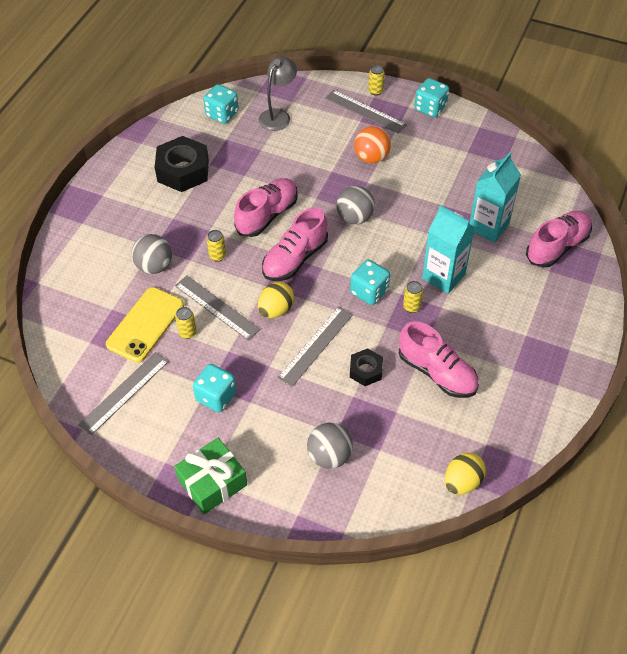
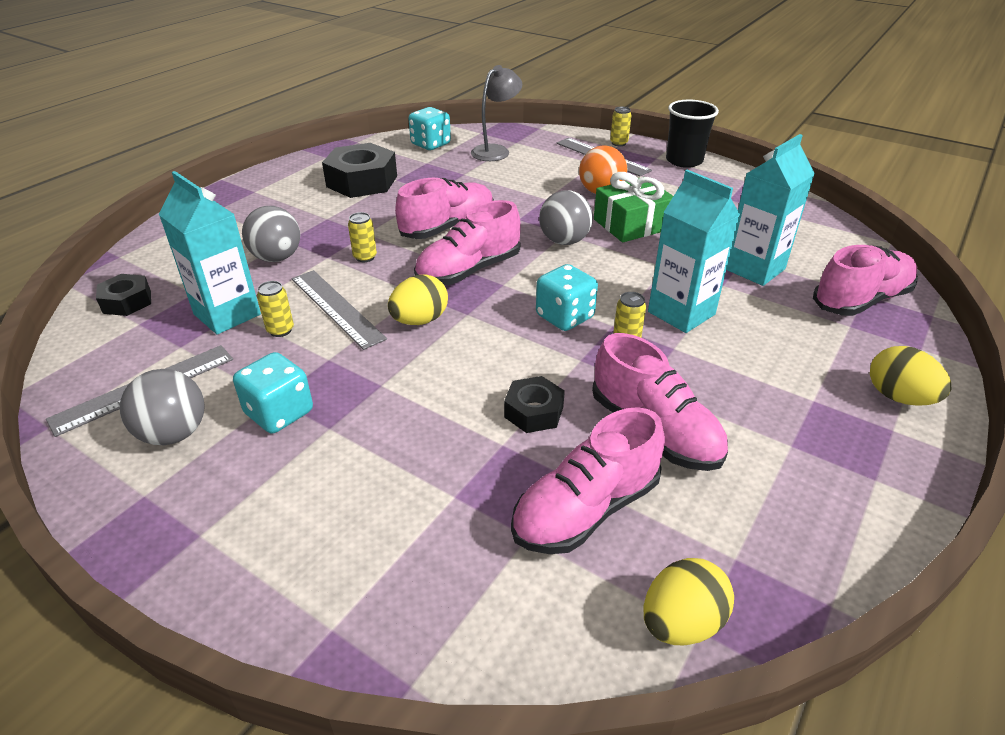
camera: 10 degrees right, 15 degrees down
(70, 324) = (127, 301): none -> black nut
(145, 325) = (227, 314): yellow phone -> turquoise carton
(212, 482) = (203, 541): green gift -> green gift (631, 224)
(316, 346) = (463, 369): grey ruler -> none
(329, 456) = (431, 531): grey ball -> grey ball (174, 433)
(407, 429) = (585, 509): none -> pink shoe
(430, 108) = (684, 161): turquoise dice -> black cup
(574, 325) = (898, 397): none -> yellow egg

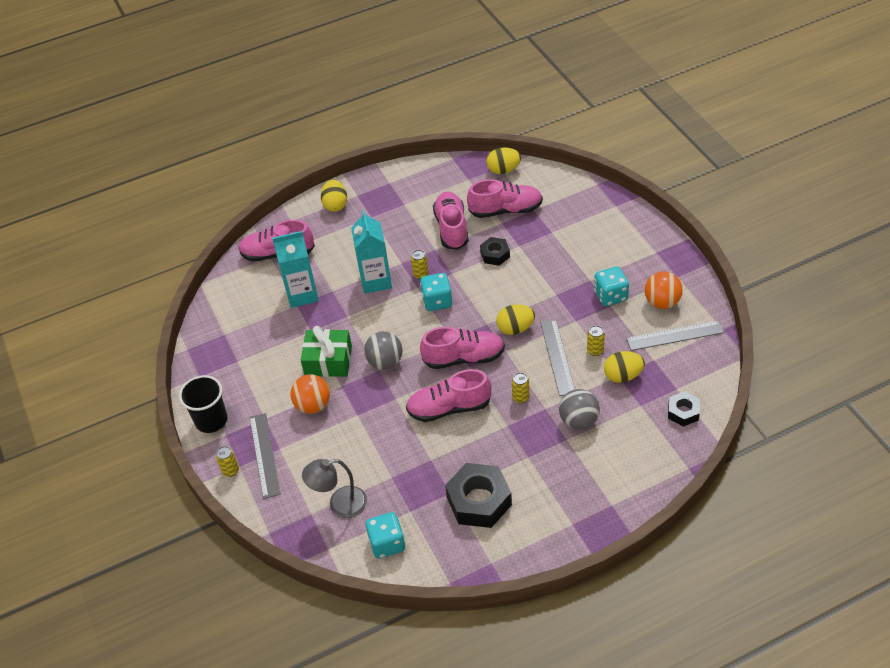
camera: 145 degrees left, 10 degrees up
(174, 433) = (662, 302): grey ball -> orange ball
(227, 314) = (623, 376): turquoise carton -> yellow egg

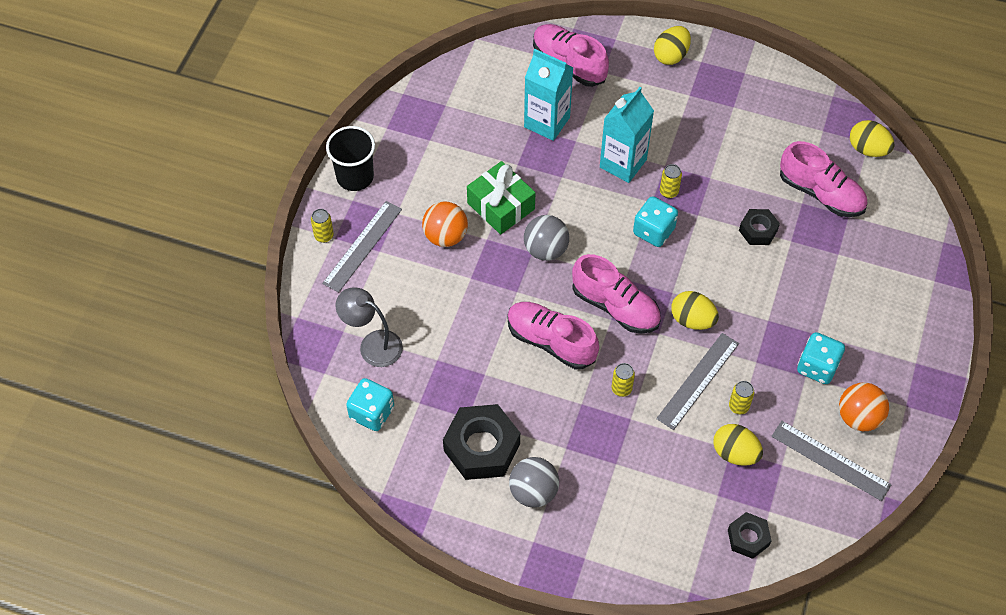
camera: 40 degrees right, 10 degrees up
(451, 228) = (749, 169): pink shoe -> none
(578, 421) = (646, 457): grey ball -> grey ball (533, 492)

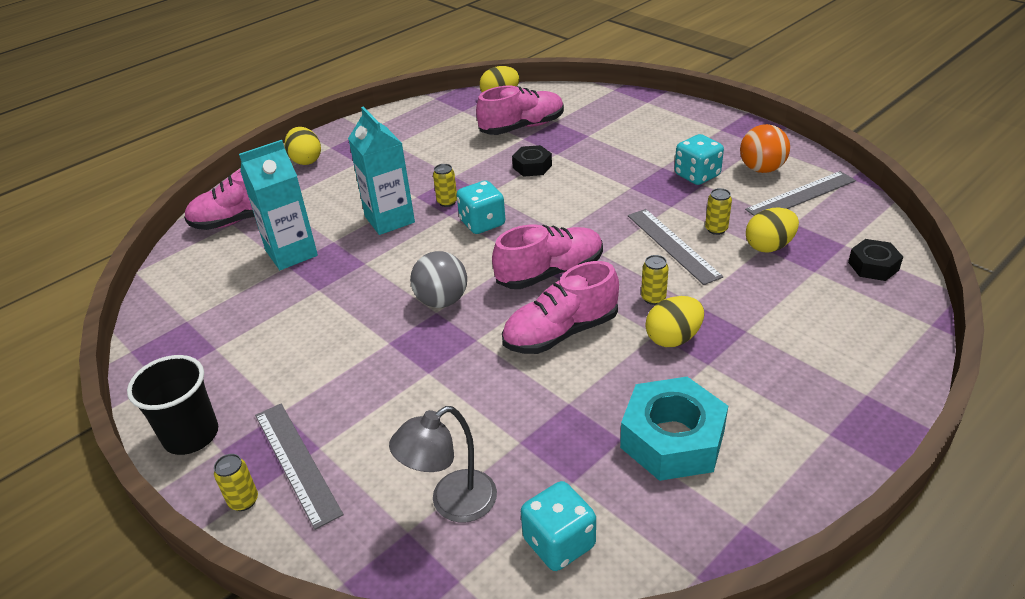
camera: 60 degrees left, 20 degrees down
(445, 236) = (354, 376): orange ball -> none
(481, 447) = (672, 439): black nut -> turquoise nut
(501, 206) = (357, 318): green gift -> none
(533, 492) = (757, 411): grey ball -> none
(692, 320) = (600, 229): yellow egg -> yellow egg (673, 338)

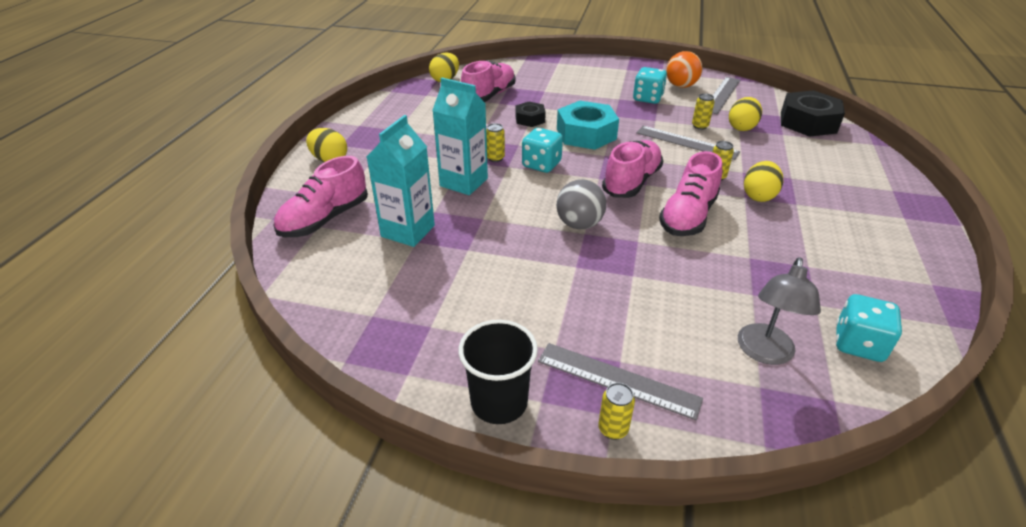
camera: 35 degrees left, 0 degrees up
(672, 439) = (835, 254): turquoise nut -> turquoise nut (586, 134)
(873, 266) = (808, 122): black nut -> black nut, size x1.82

